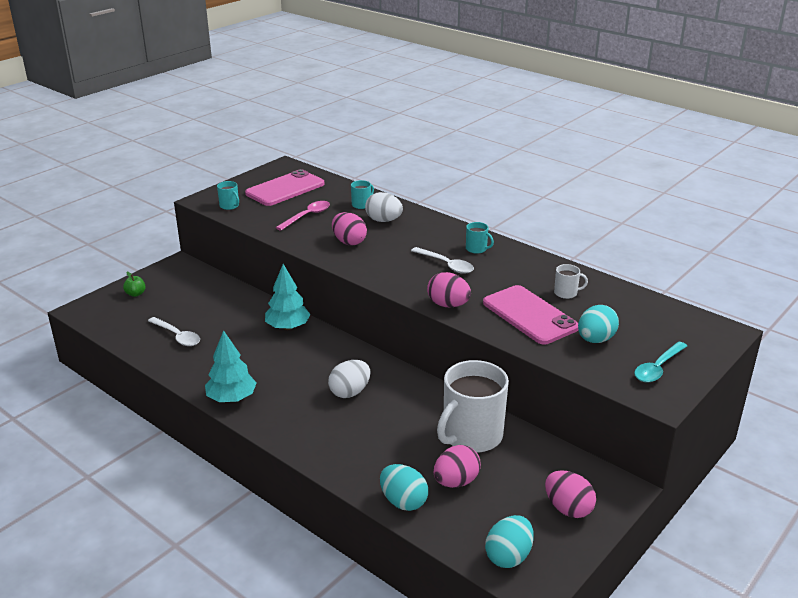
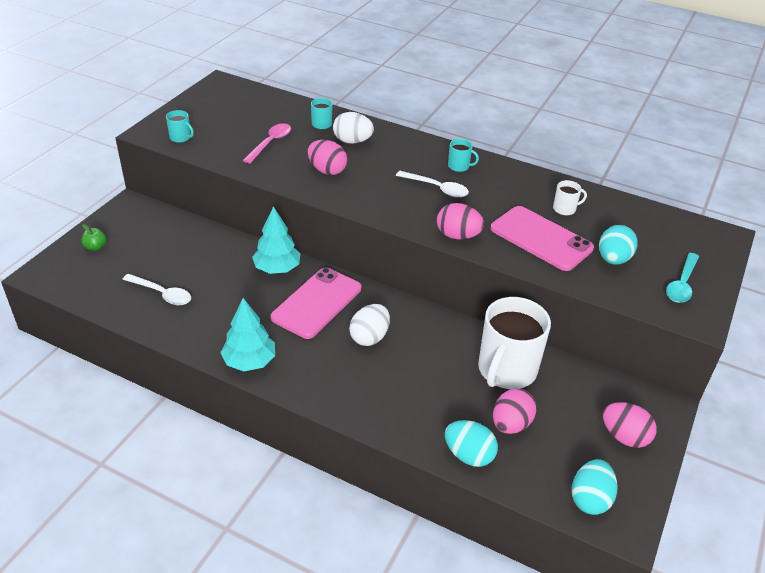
camera: 15 degrees left, 10 degrees up
(285, 189) = (233, 111): pink phone -> pink phone (317, 303)

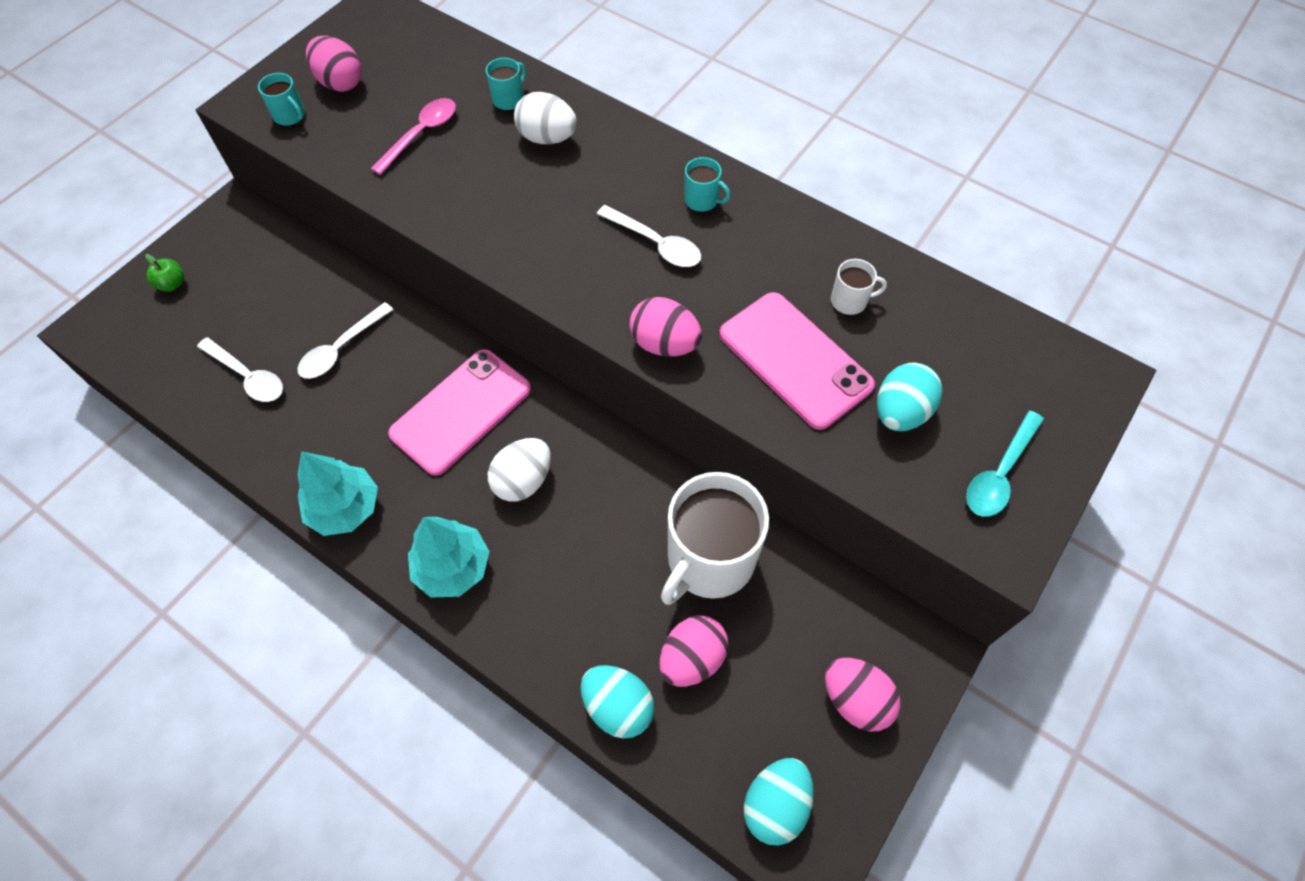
camera: 10 degrees right, 20 degrees up
(224, 275) = (341, 349): none -> white spoon
(277, 268) = (417, 343): turquoise tree -> turquoise tree (453, 567)
(327, 170) = (494, 196): pink egg -> pink egg (340, 82)

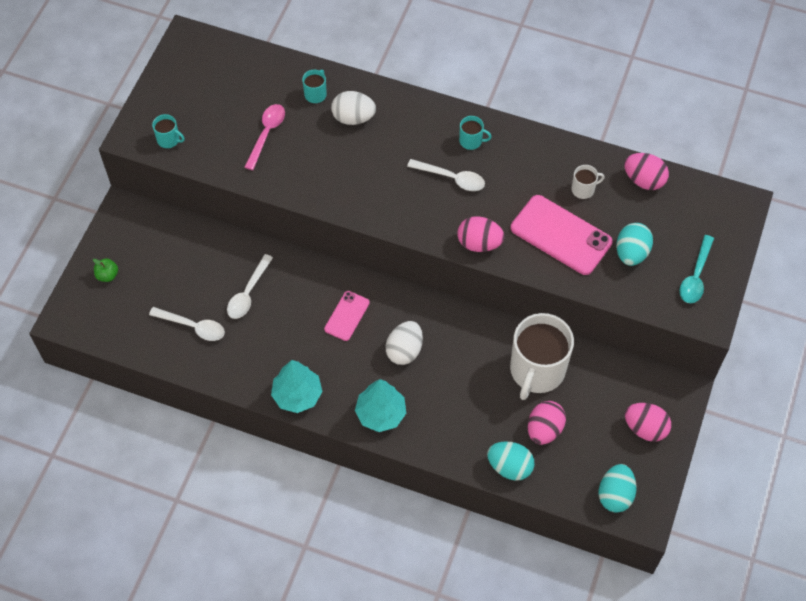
camera: 15 degrees left, 0 degrees up
(340, 82) = (192, 106): pink egg -> pink egg (644, 180)
(461, 411) = (347, 316): pink phone -> pink phone, size x0.55

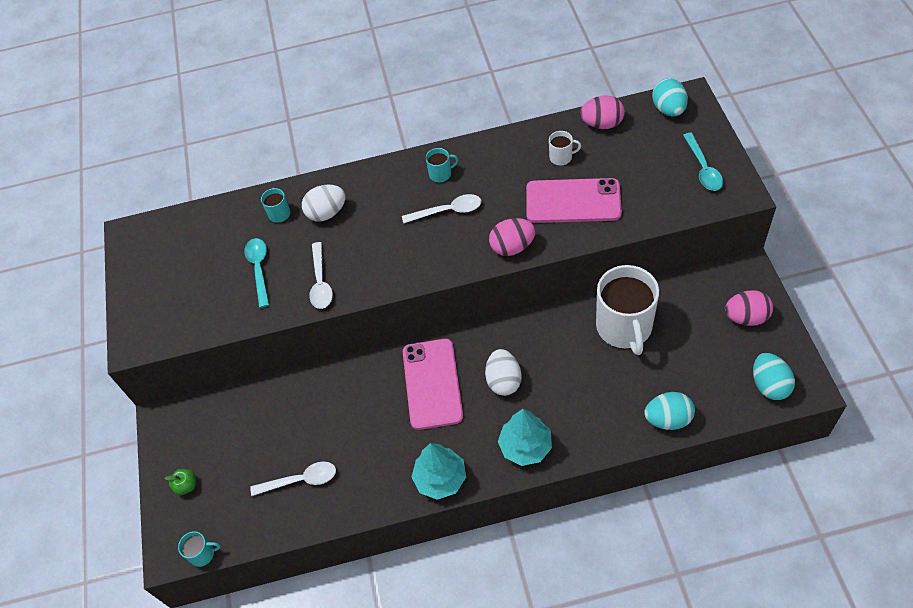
camera: 25 degrees left, 5 degrees down
(169, 139) = (171, 325): turquoise mug -> turquoise mug (202, 554)
(248, 293) = (330, 419): white spoon -> white spoon (321, 282)
(266, 134) = (259, 269): pink spoon -> turquoise spoon
(347, 316) = (432, 384): pink phone -> pink phone, size x1.80
(544, 429) = (670, 370): pink egg -> none
(583, 189) = (561, 157): white mug -> white mug turned 45 degrees clockwise
(631, 253) = (639, 181): turquoise egg -> turquoise egg (668, 109)

